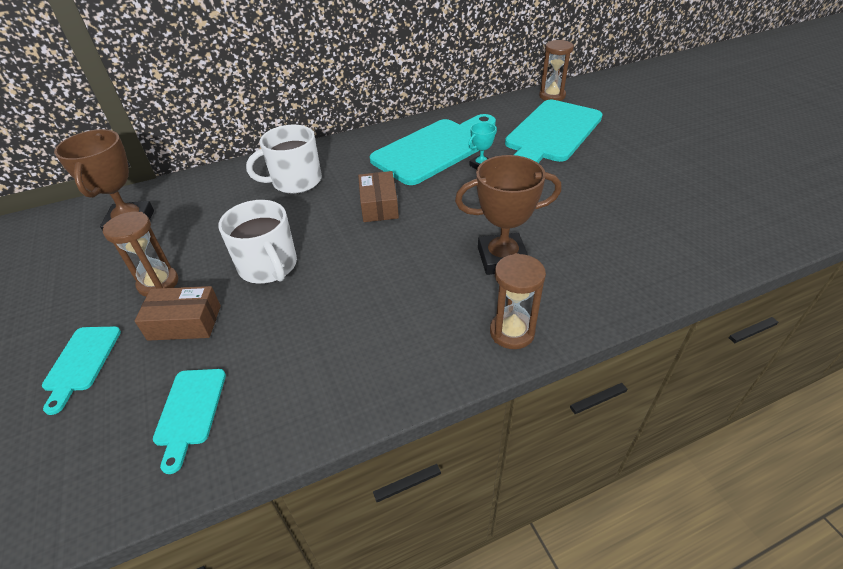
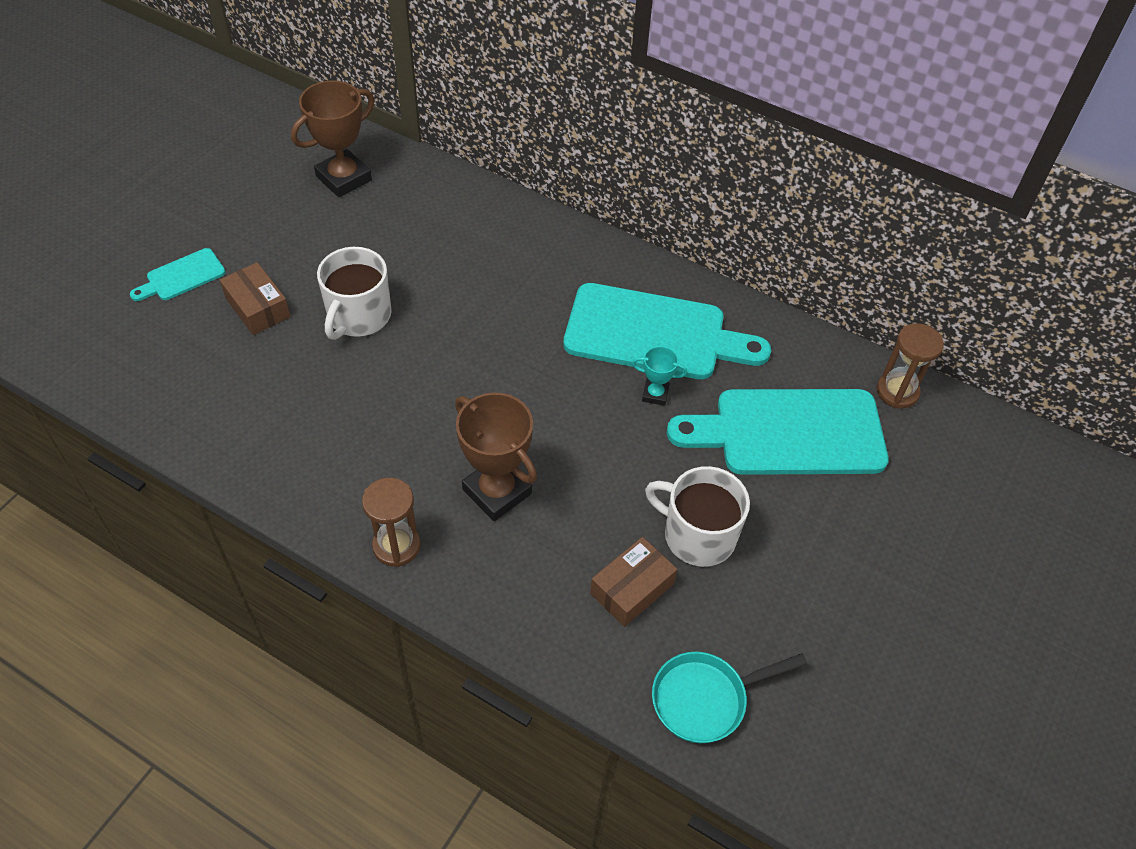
camera: 50 degrees right, 10 degrees up
(158, 283) = (287, 257): brown hourglass -> none
(190, 411) = (180, 375): turquoise cutting board -> none
(295, 181) = (496, 251): white mug -> white mug (697, 535)
(379, 205) = (508, 344): brown box -> brown box (632, 589)
(733, 233) = (705, 699): none -> turquoise pan

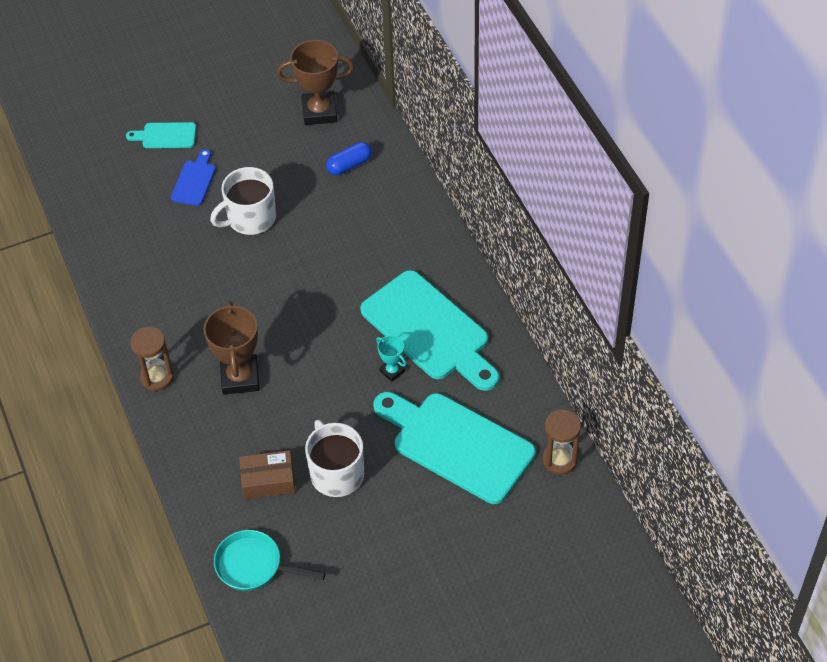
camera: 40 degrees right, 0 degrees up
(258, 307) = (194, 181): brown box -> blue cutting board
(422, 215) = (349, 165): none -> blue capsule

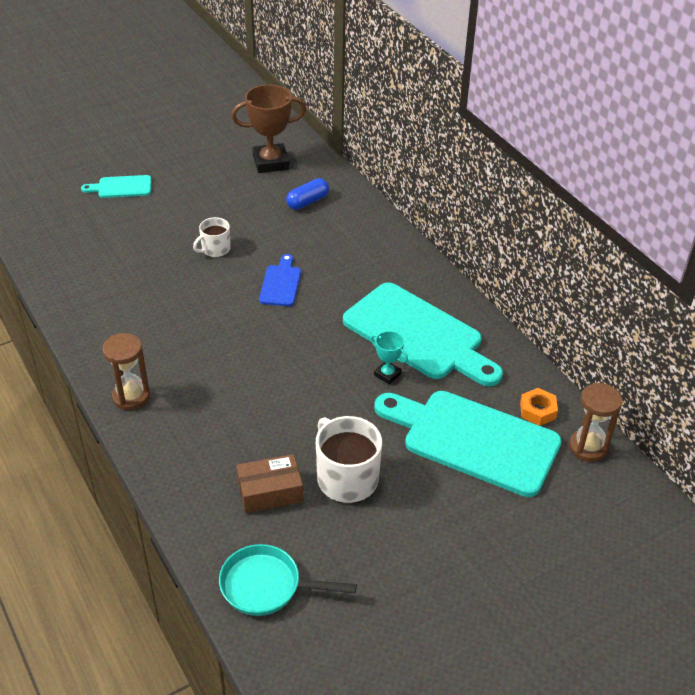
camera: 10 degrees left, 10 degrees down
(194, 181) = (154, 221): blue cutting board -> blue cutting board (281, 283)
(240, 378) = (223, 391): brown trophy -> none
(250, 218) = (215, 249): white mug -> white mug, size x0.58
(523, 419) = (537, 411): none -> orange nut

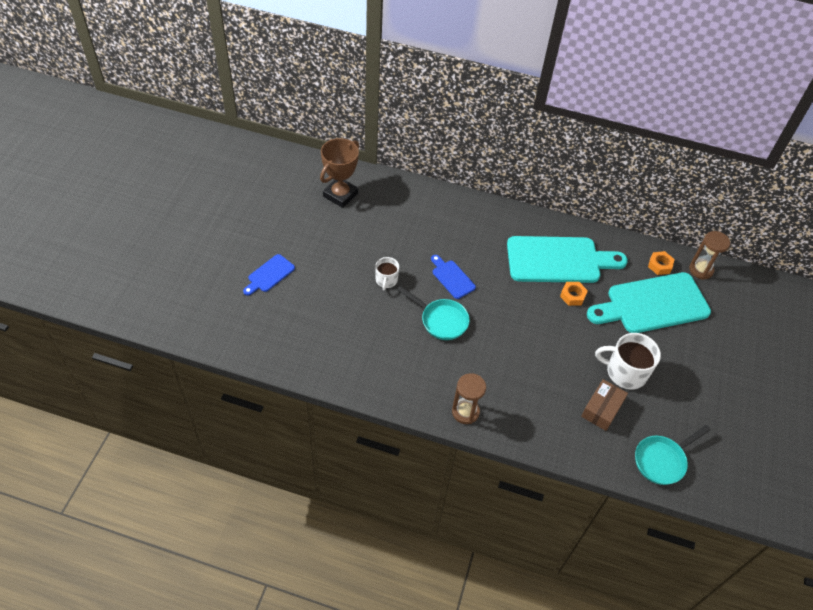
camera: 45 degrees left, 10 degrees up
(121, 187) = (269, 275): turquoise cutting board -> blue cutting board
(219, 310) = (441, 320): none -> turquoise pan
(307, 202) = (397, 210): blue capsule -> none
(387, 374) = (572, 296): turquoise trophy -> orange nut

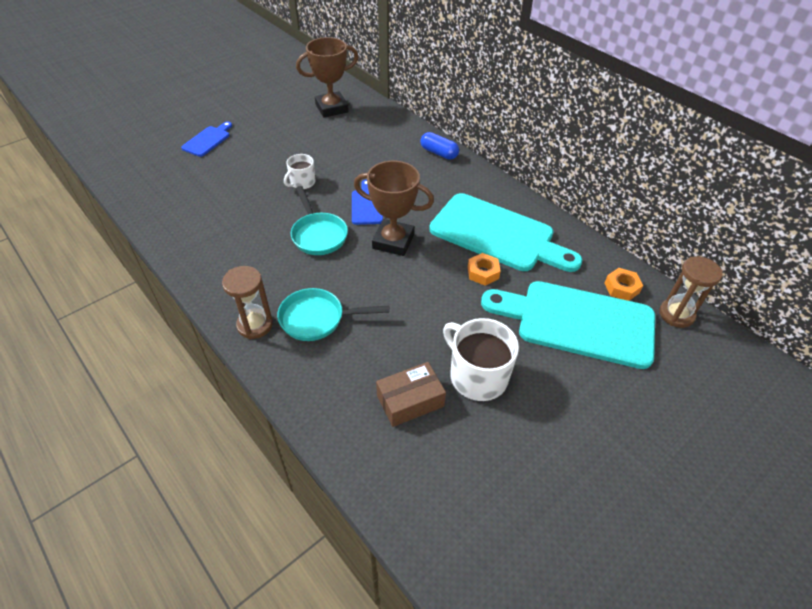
camera: 35 degrees right, 5 degrees down
(269, 275) = (208, 140): blue cutting board -> blue cutting board turned 135 degrees clockwise
(462, 204) = (439, 153): none -> blue capsule
(496, 300) = (393, 241): none -> brown trophy
(662, 460) = (434, 502): turquoise pan -> turquoise pan (317, 319)

